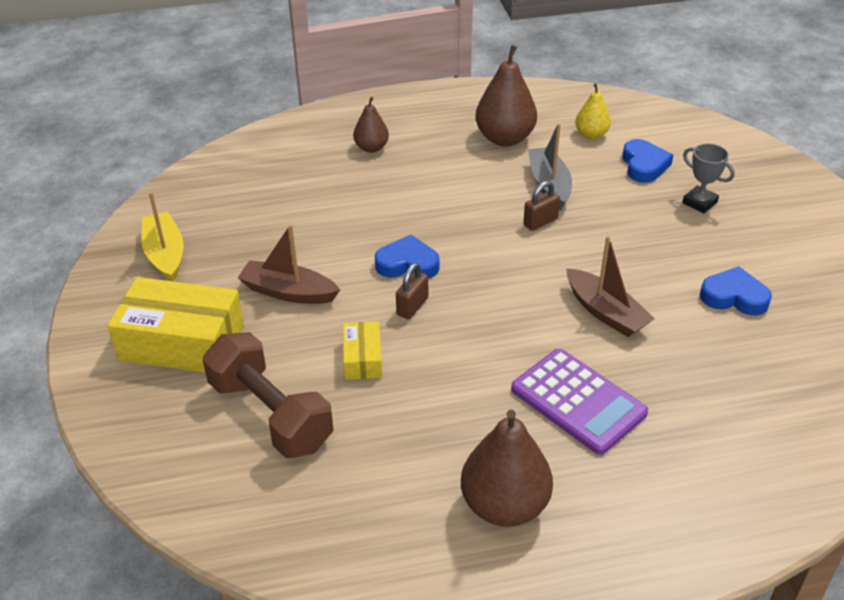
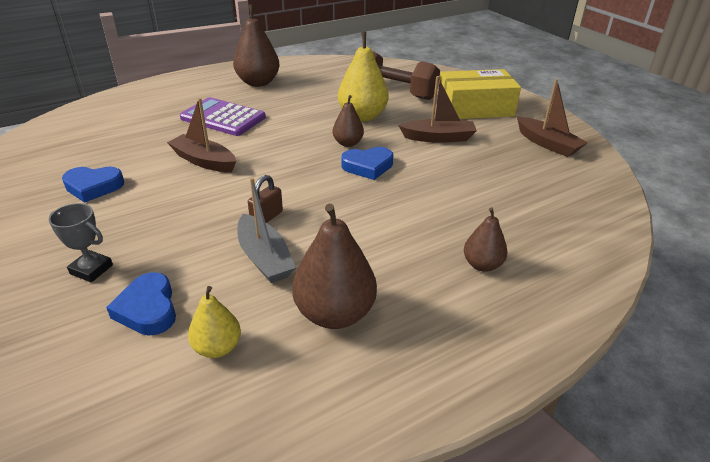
camera: 160 degrees right, 5 degrees down
(165, 254) = (547, 144): yellow boat -> brown boat
(363, 358) = (362, 116): yellow box -> yellow pear
(412, 306) = (348, 143): brown padlock -> brown pear

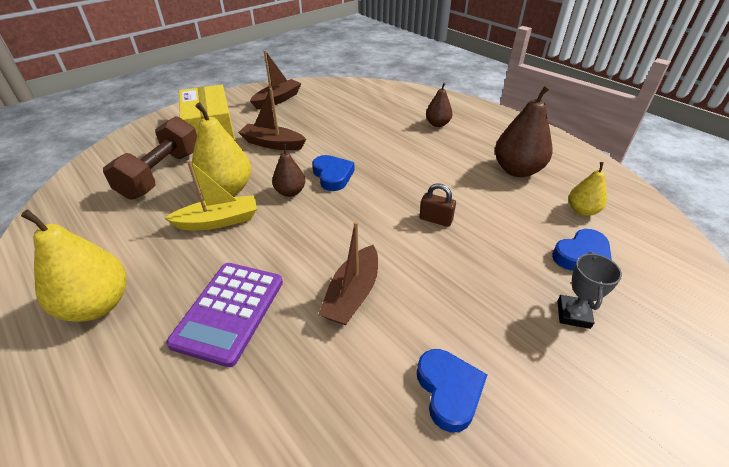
camera: 100 degrees left, 5 degrees up
(258, 83) = (97, 305): brown pear -> yellow pear
(264, 258) = (487, 209): grey boat -> none
(320, 114) = (218, 221): none -> yellow boat
(438, 138) = (272, 144): brown boat -> brown boat turned 60 degrees counterclockwise

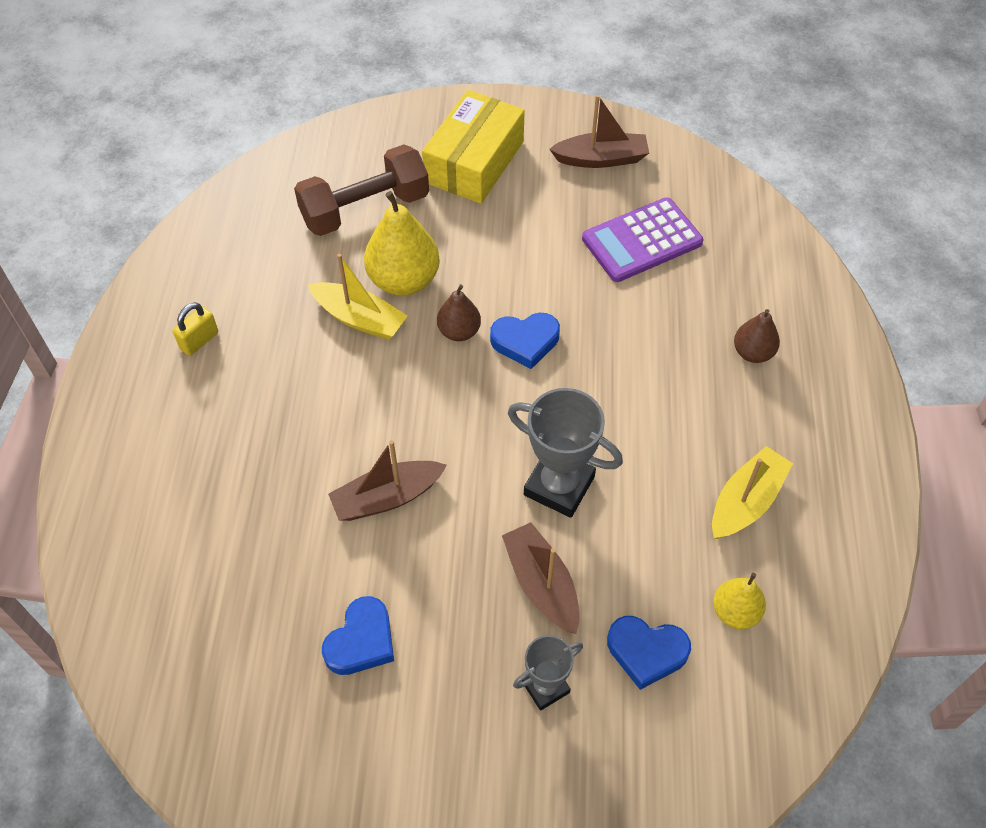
camera: 45 degrees right, 15 degrees up
(97, 305) = (199, 340): yellow pear -> yellow padlock
(229, 312) = (281, 430): purple calculator -> purple calculator (642, 241)
(272, 144) = (515, 241): brown boat -> brown boat (541, 584)
(332, 176) = (525, 341): blue heart -> blue heart turned 60 degrees clockwise
(435, 219) = (559, 486): brown padlock -> grey trophy
(517, 170) = (746, 501): brown pear -> yellow boat

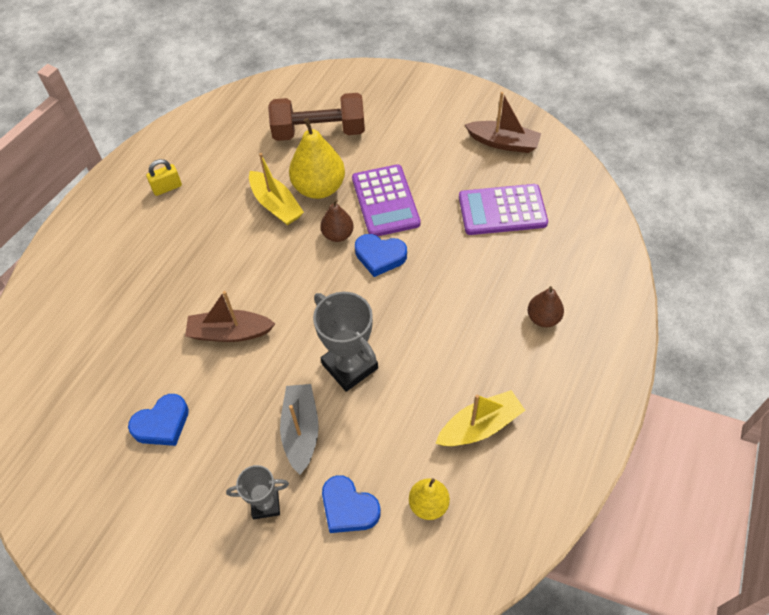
camera: 25 degrees right, 0 degrees up
(474, 162) = (411, 120): yellow box -> none
(496, 272) = (385, 201): none -> purple calculator
(541, 584) = (301, 431): brown boat -> grey boat

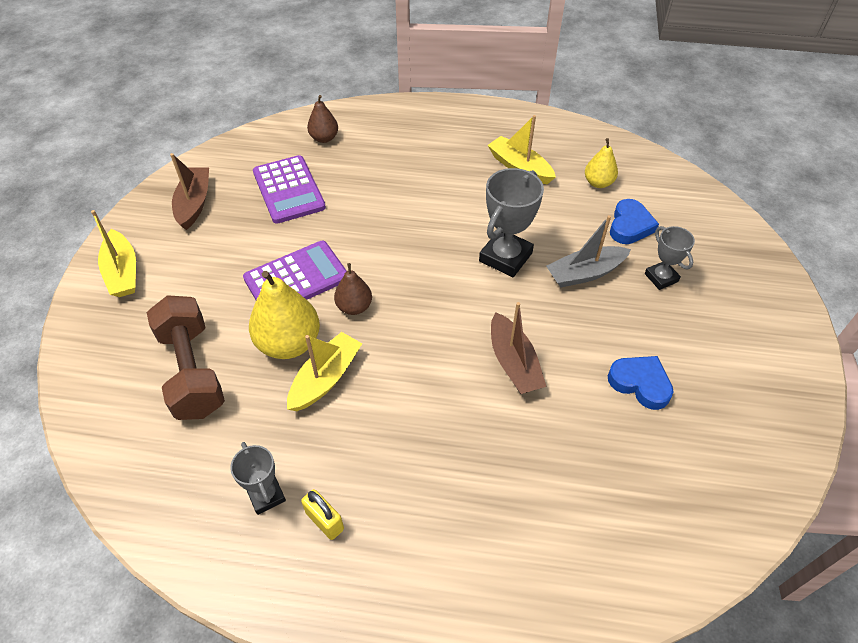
camera: 110 degrees left, 5 degrees down
(201, 161) = (266, 495): none -> grey trophy
(380, 256) = (372, 265): blue heart -> none
(434, 97) = (123, 272): none -> yellow boat
(543, 318) = (403, 148): brown pear -> brown pear (324, 138)

